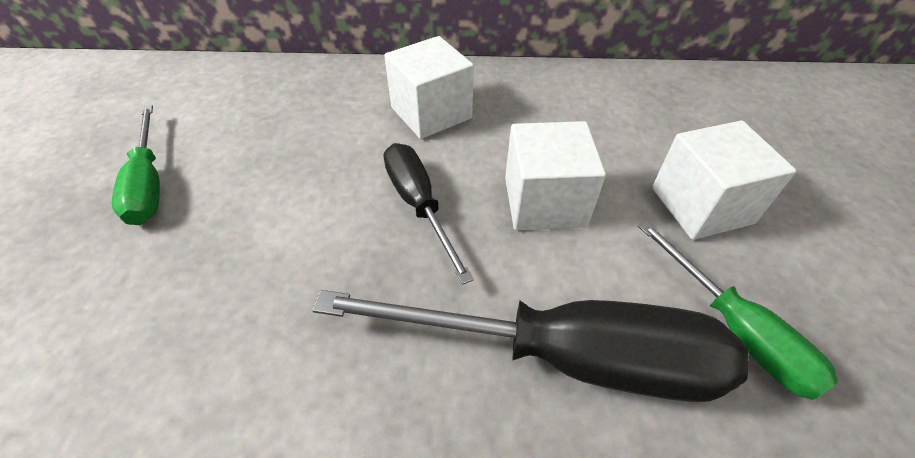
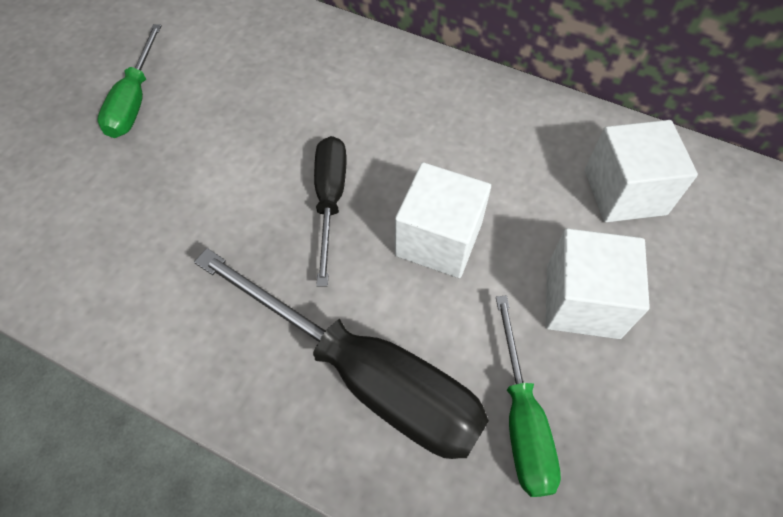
camera: 25 degrees right, 10 degrees up
(431, 113) = (393, 110): white cube -> white cube (624, 192)

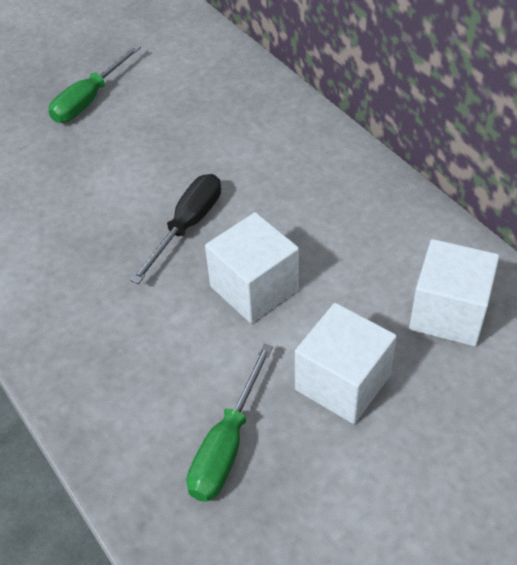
camera: 30 degrees right, 10 degrees down
(366, 376) = (129, 362): black screwdriver -> none

